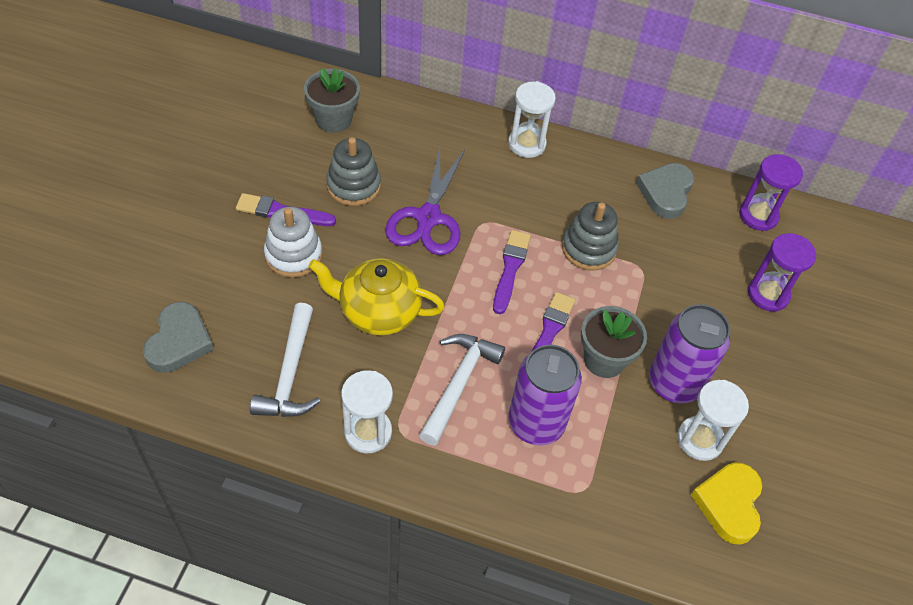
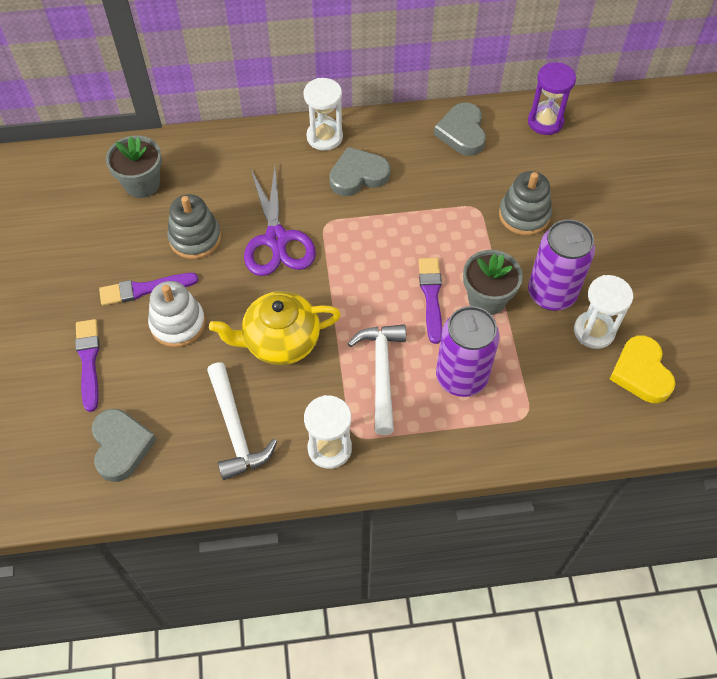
camera: 20 degrees left, 5 degrees up
(510, 269) = (370, 255): purple brush -> purple brush (89, 361)
(539, 191) = (358, 175): none -> grey heart
(588, 248) = (425, 209): grey stacking toy -> grey stacking toy (524, 215)
(768, 294) = (586, 186): purple hourglass -> none

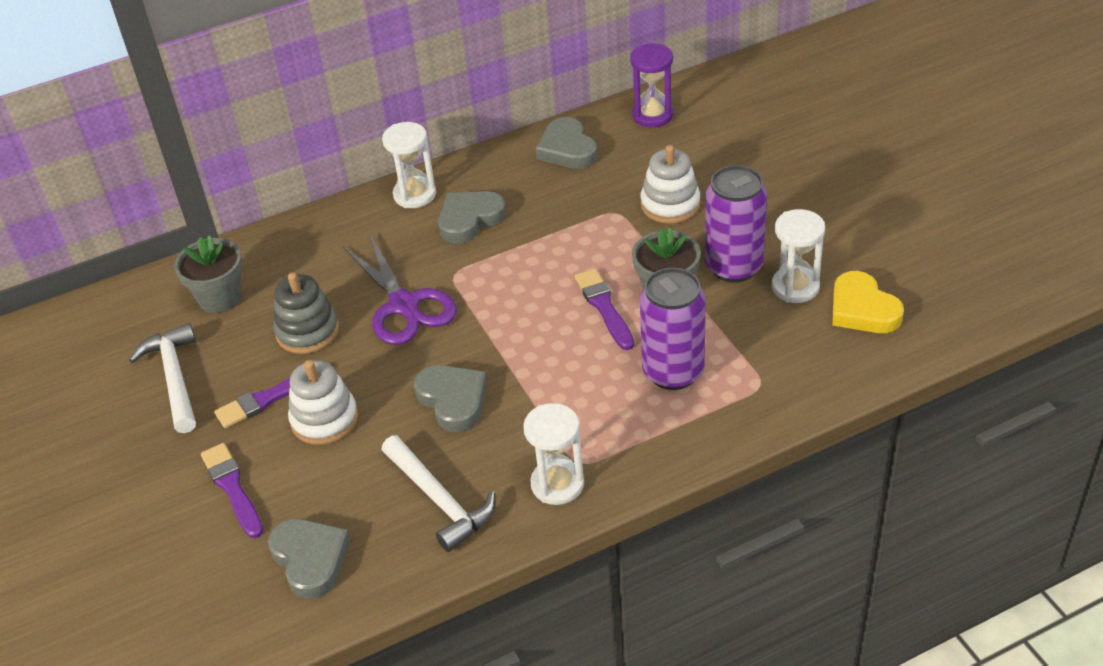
camera: 15 degrees left, 15 degrees down
(280, 341) = (453, 400): yellow teapot -> grey heart
(381, 372) = (582, 394): white hammer -> white hammer (174, 377)
(524, 215) = (670, 204): grey stacking toy -> white stacking toy

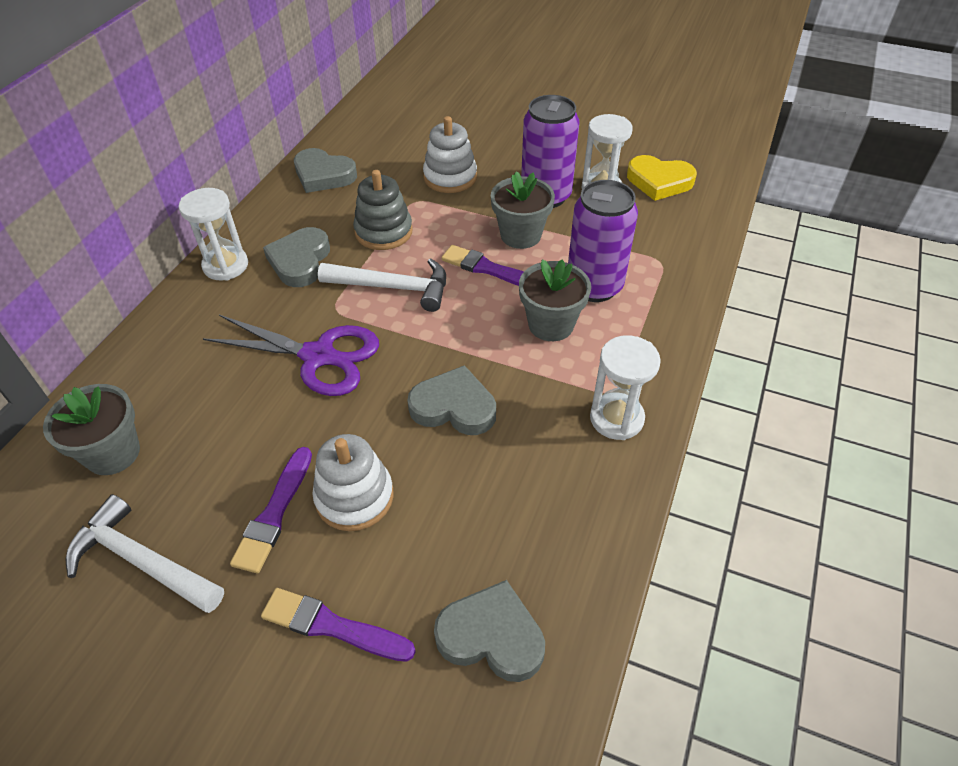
camera: 45 degrees left, 5 degrees up
(307, 331) = (247, 430): grey stacking toy -> grey stacking toy (383, 232)
(440, 500) = (543, 496): white hammer -> white hammer (394, 287)
(597, 382) = (551, 324): none -> grey flower pot
(652, 115) = (364, 126): purple hourglass -> none

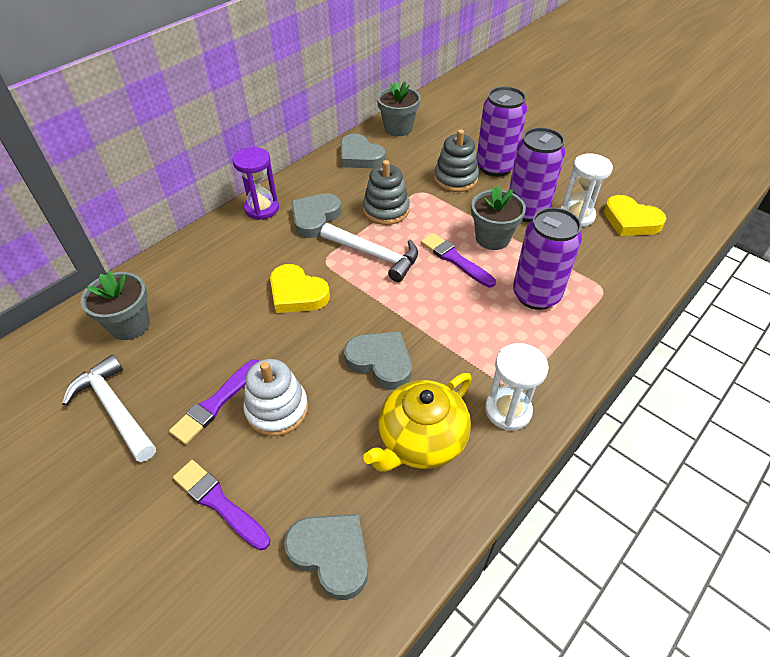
camera: 20 degrees right, 0 degrees up
(225, 266) = (262, 208): white hourglass -> purple hourglass
(318, 356) = (297, 293): purple scissors -> yellow heart
(450, 177) = (455, 179): white stacking toy -> grey stacking toy
(489, 154) = (495, 167): none -> purple can
(537, 480) = (421, 440): none -> yellow teapot
(551, 324) = (486, 317): grey flower pot -> grey flower pot (398, 128)

